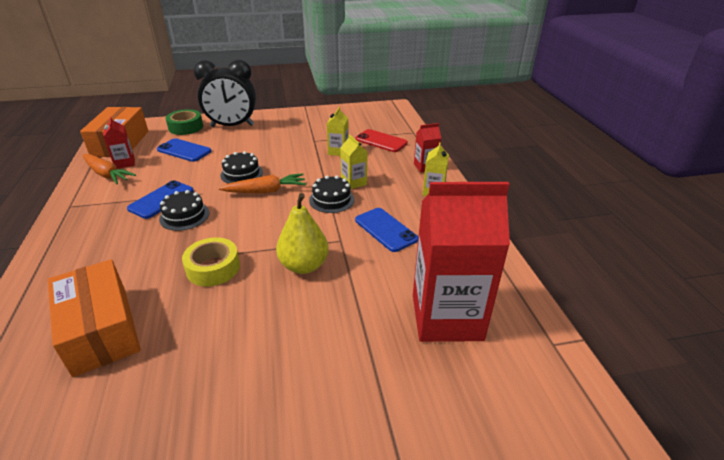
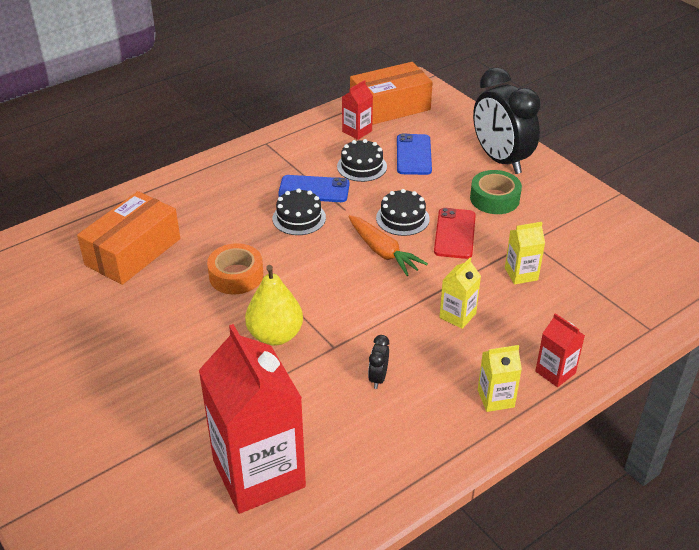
camera: 65 degrees right, 5 degrees up
(107, 174) = (329, 133): orange carrot -> none
(186, 127) = (464, 129): green tape -> green tape (494, 199)
(213, 268) = (236, 275): yellow tape -> orange tape
(331, 200) = (405, 310): black cake -> black cake (362, 166)
(381, 141) = (588, 304): red phone -> red phone (454, 233)
(385, 229) = (378, 378): blue phone -> black clock

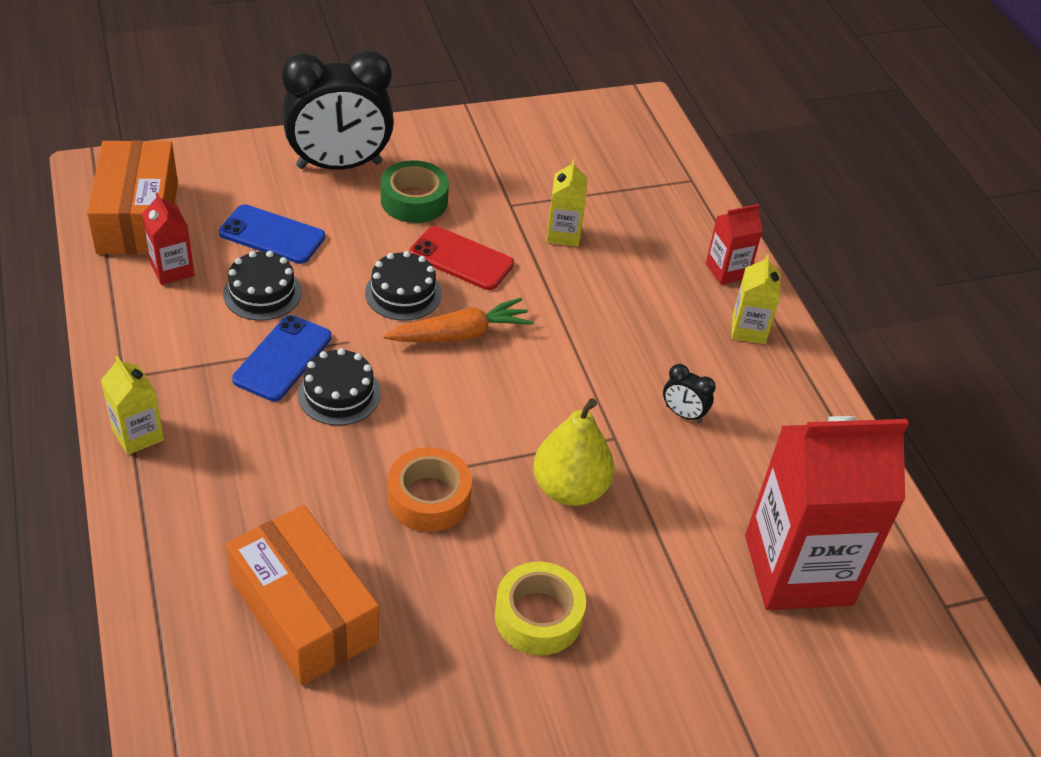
camera: 75 degrees left, 5 degrees up
(164, 345) = (538, 616): none -> yellow tape
(457, 315) = (609, 311): yellow carton -> yellow carton (138, 435)

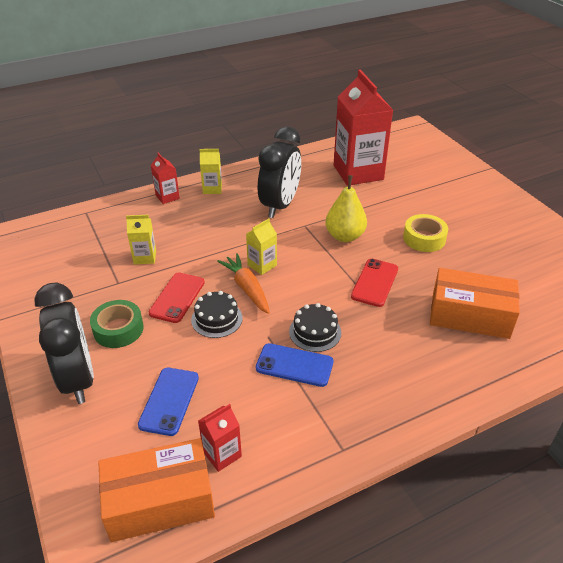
camera: 95 degrees left, 5 degrees down
(138, 435) = (390, 423): yellow carton -> yellow carton (262, 265)
(262, 293) = (234, 391): black cake -> none
(304, 611) = (470, 315): orange box -> orange box turned 60 degrees clockwise
(429, 498) = (374, 282): orange tape -> red phone
(683, 414) = (280, 205): black clock -> black clock, size x2.49

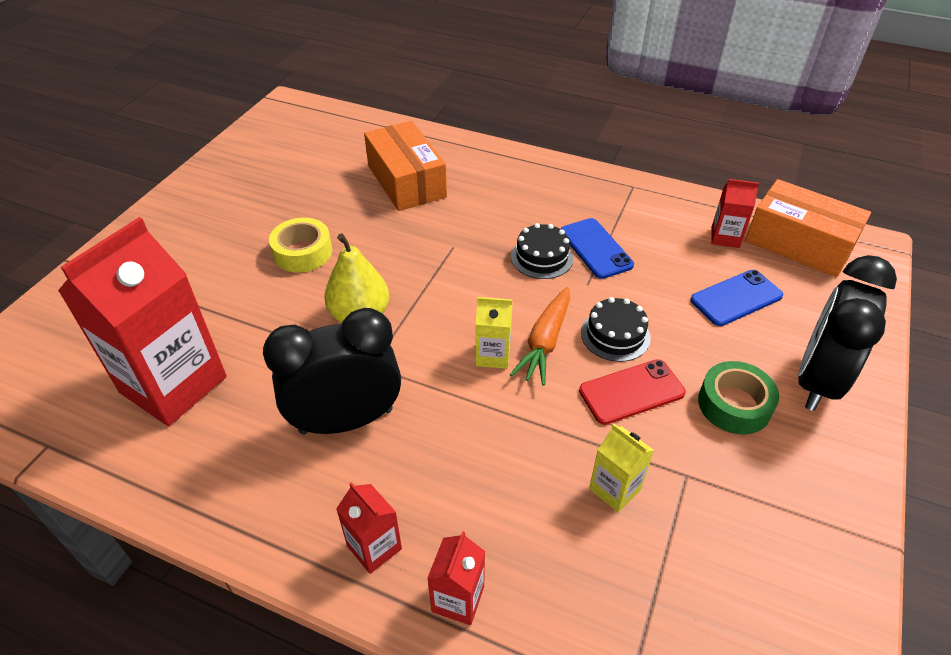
camera: 130 degrees left, 5 degrees up
(212, 189) = (374, 547): yellow carton -> red carton
(374, 282) = (423, 253): red phone -> none

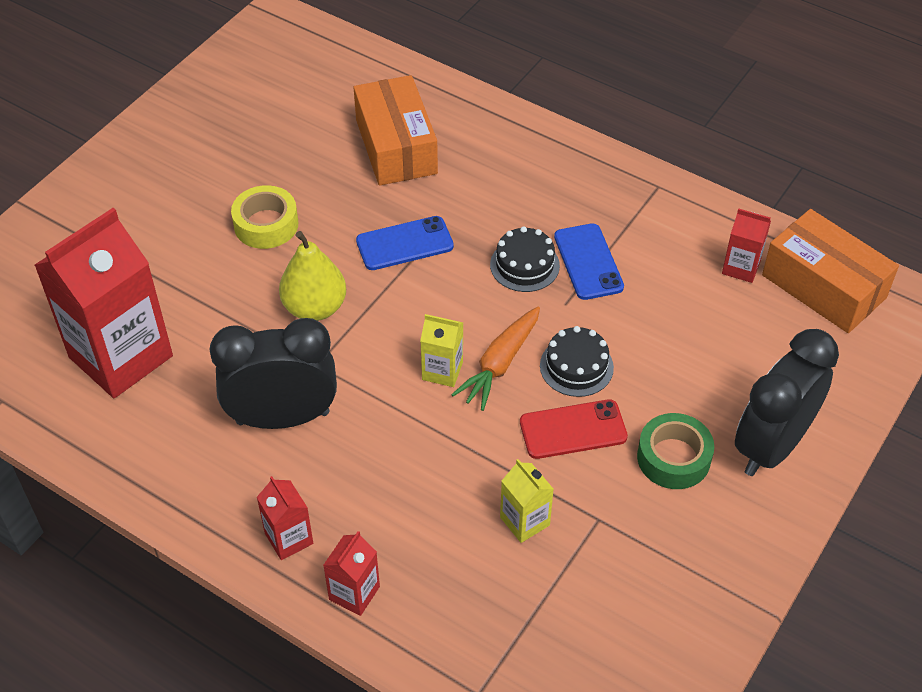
camera: 10 degrees right, 5 degrees up
(736, 298) = (723, 342): blue phone -> blue phone (404, 244)

